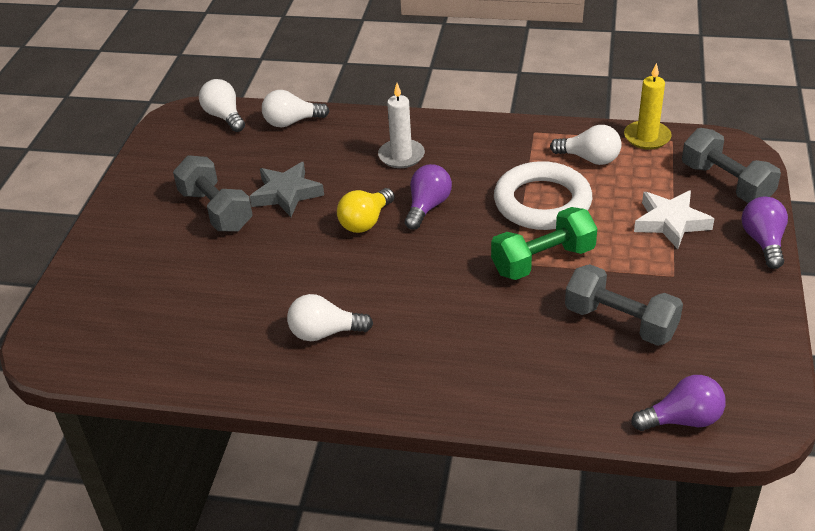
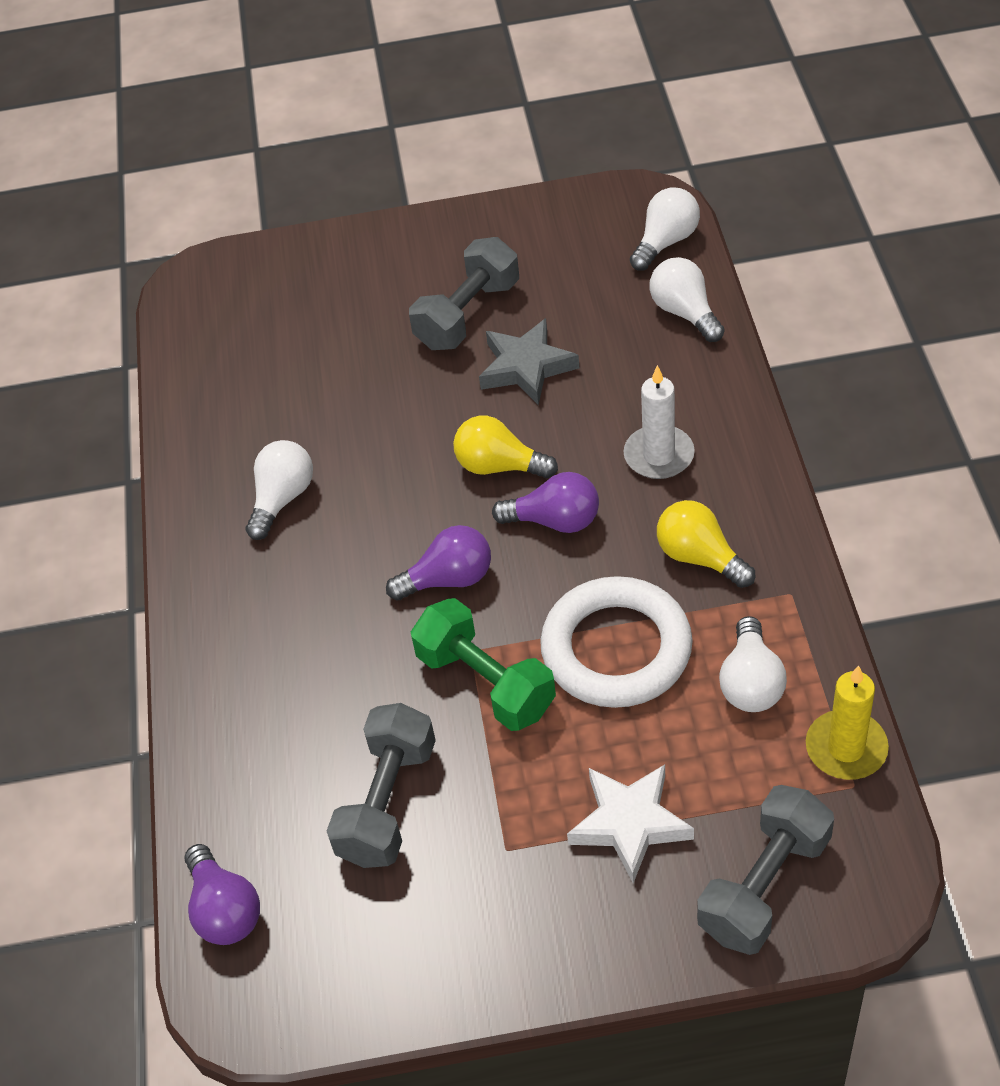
camera: 75 degrees right, 10 degrees up
(325, 333) = (282, 499): white light bulb -> white light bulb turned 45 degrees clockwise
(490, 157) = (700, 557): none -> yellow light bulb
(763, 242) = (627, 961): purple light bulb -> purple light bulb (448, 579)

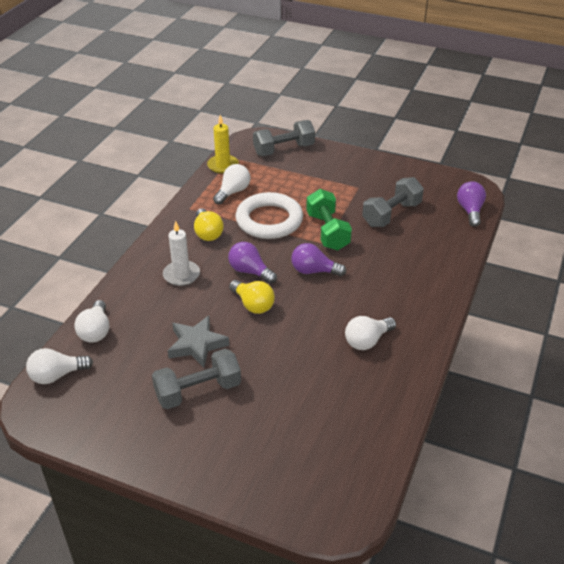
camera: 155 degrees left, 10 degrees down
(629, 823) = (311, 177): white star -> none

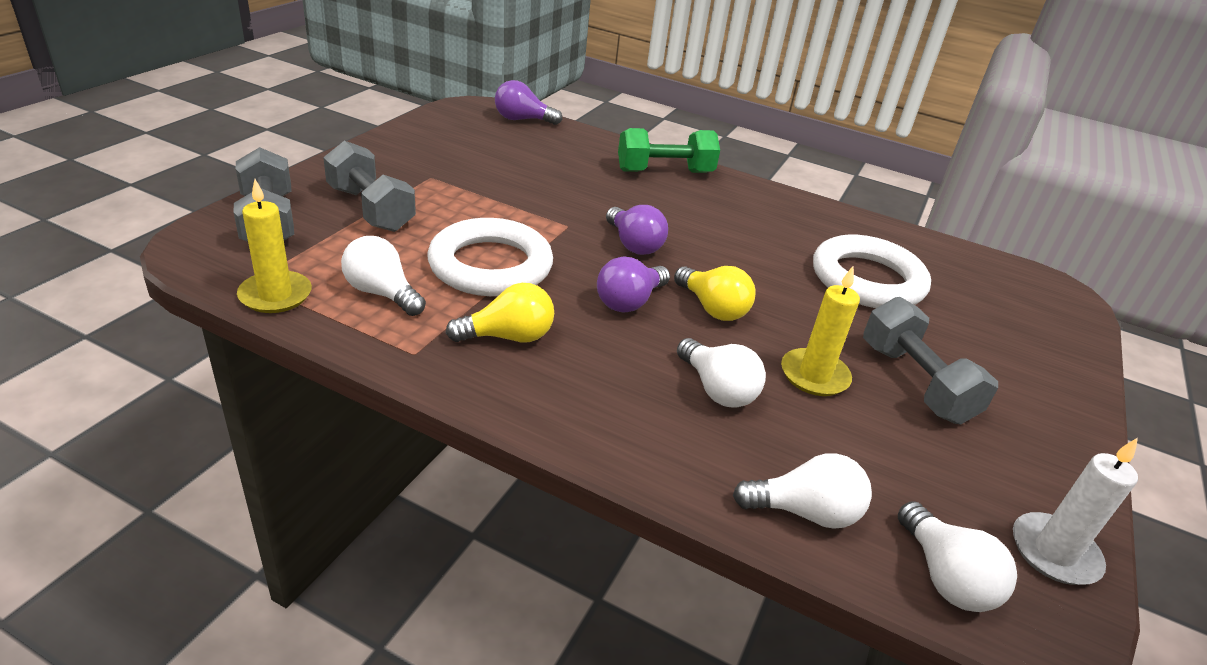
camera: 90 degrees left, 5 degrees down
(181, 275) = (632, 380): white candle -> white candle (1054, 552)
(197, 344) = (814, 375): grey star -> yellow candle
(253, 305) = (712, 308): yellow light bulb -> yellow light bulb turned 90 degrees clockwise
(312, 385) = (867, 280): none -> white ring
(314, 271) = (634, 244): purple light bulb -> purple light bulb turned 45 degrees counterclockwise
(327, 231) = (538, 219): green dumbbell -> green dumbbell (665, 172)
(367, 341) = (777, 229): white light bulb -> white light bulb (717, 389)
(391, 214) = (511, 166): grey dumbbell -> grey dumbbell (371, 209)

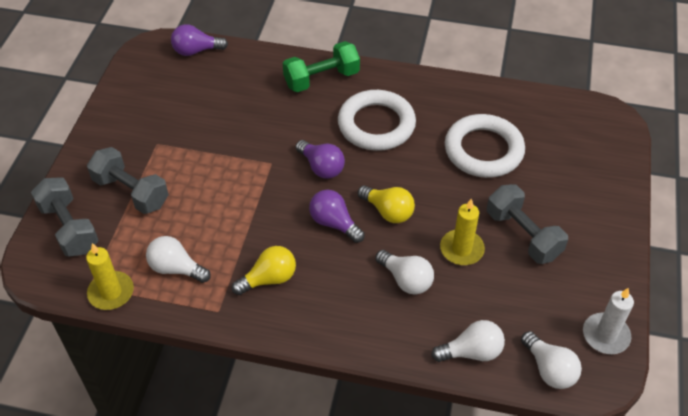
camera: 10 degrees left, 15 degrees up
(490, 265) = (234, 220): white ring -> white ring (376, 124)
(629, 302) = (334, 223): purple light bulb -> purple light bulb turned 105 degrees clockwise

